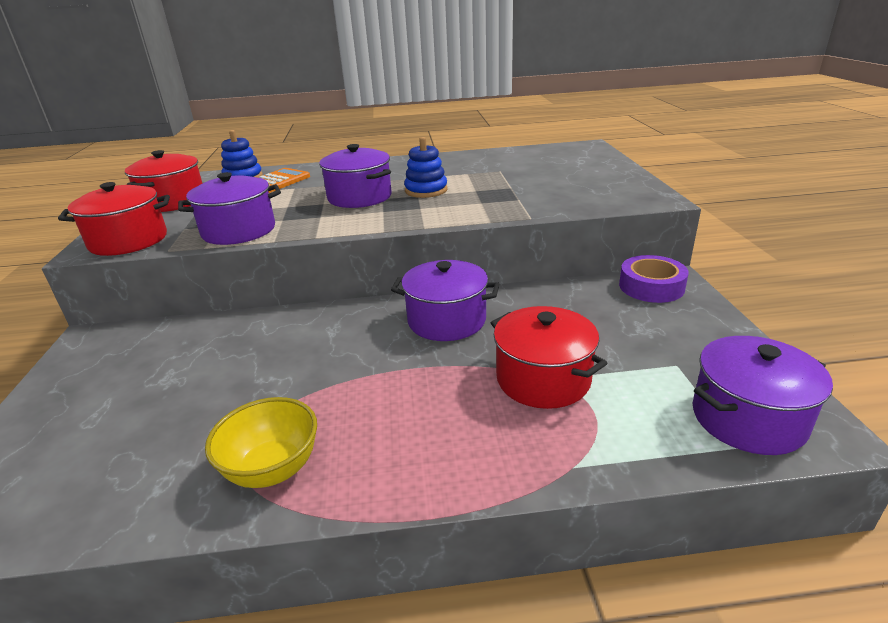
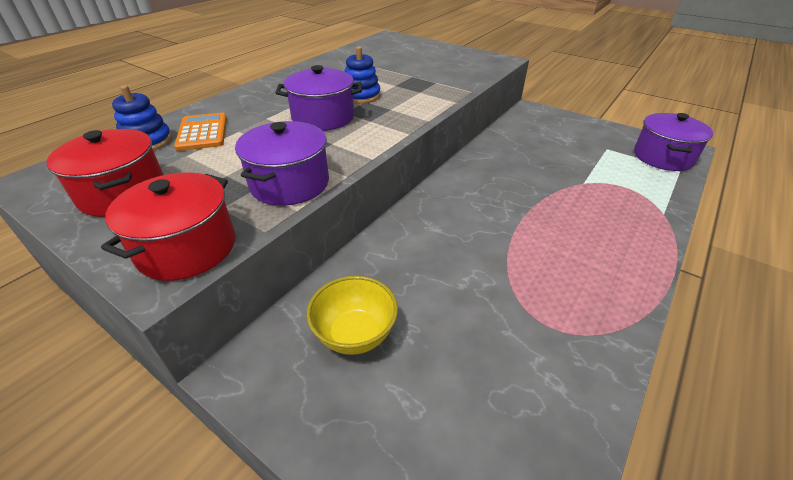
camera: 50 degrees left, 10 degrees up
(273, 469) = (582, 318): yellow bowl -> yellow bowl (355, 334)
(446, 320) = (482, 182): purple pot -> none
(543, 379) = (582, 185): red pot -> none
(651, 286) = (529, 116): purple tape -> none

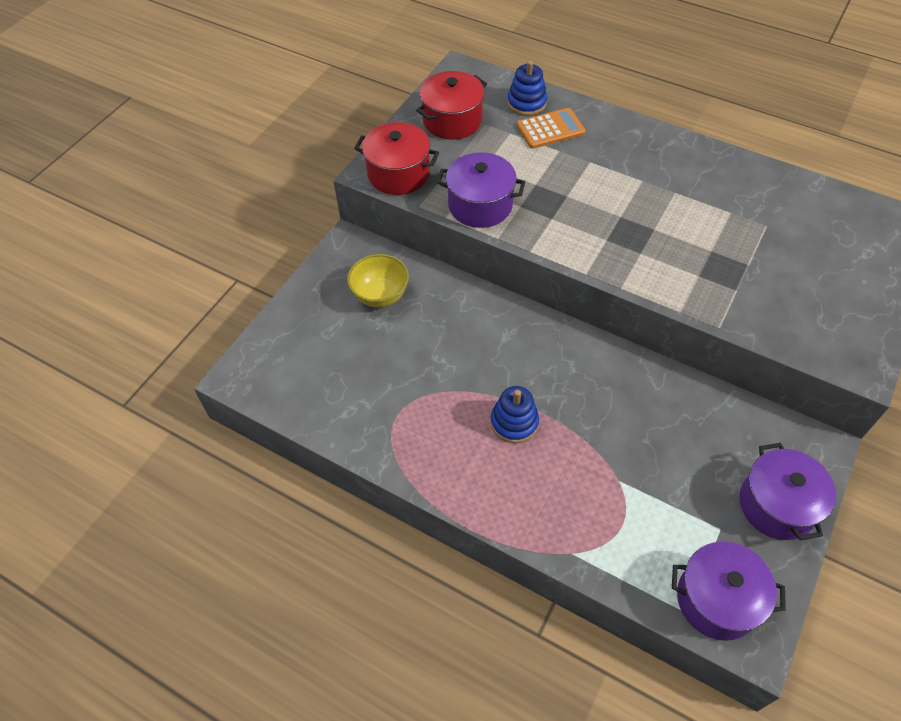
camera: 85 degrees right, 15 degrees up
(323, 118) = (603, 202): purple pot -> purple pot (777, 505)
(361, 96) = (668, 224): blue stacking toy -> blue stacking toy (514, 422)

